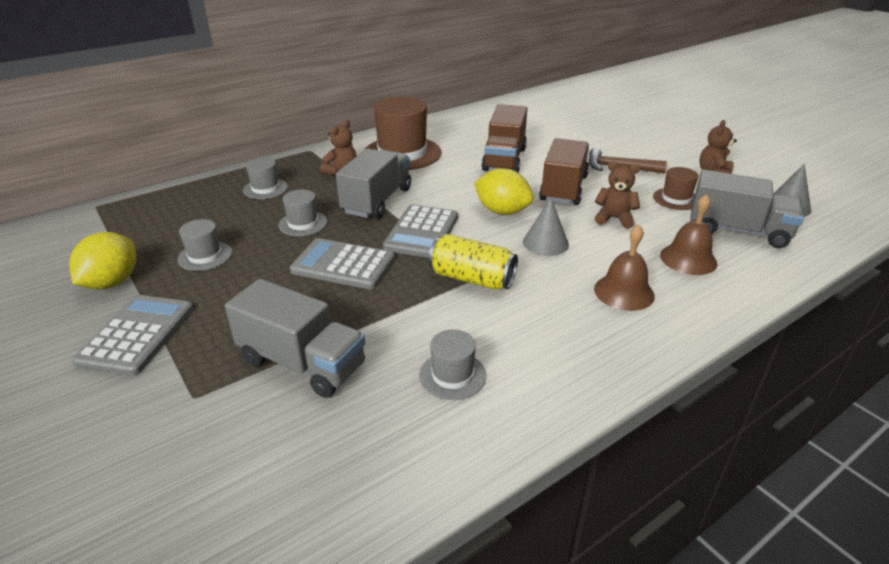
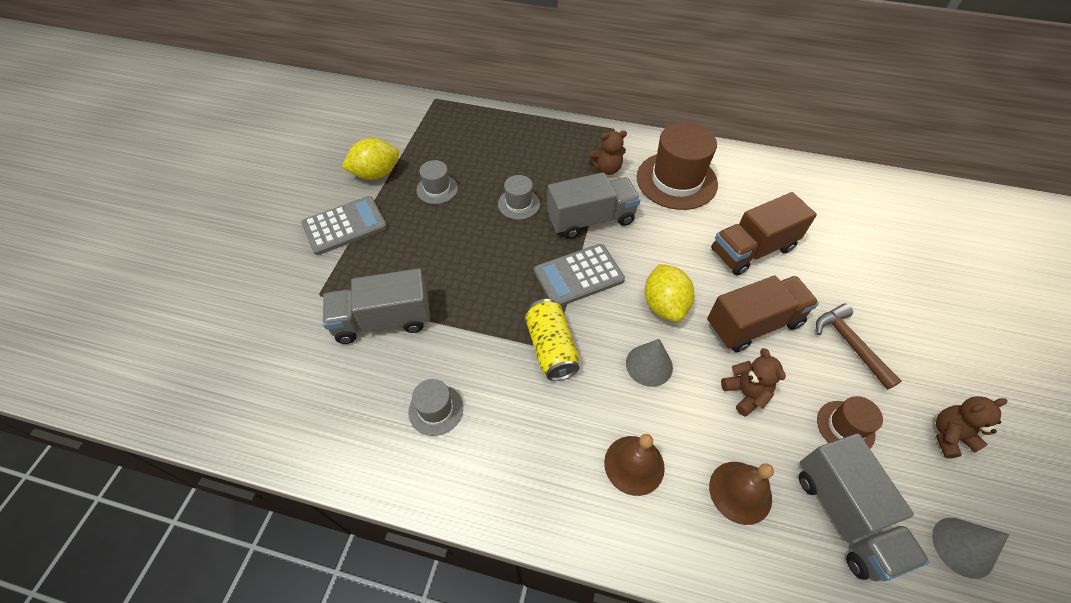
camera: 50 degrees right, 20 degrees up
(265, 189) = (538, 151): grey hat -> none
(302, 363) = (383, 320): grey truck -> grey truck turned 90 degrees clockwise
(343, 265) = (494, 263): grey calculator -> none

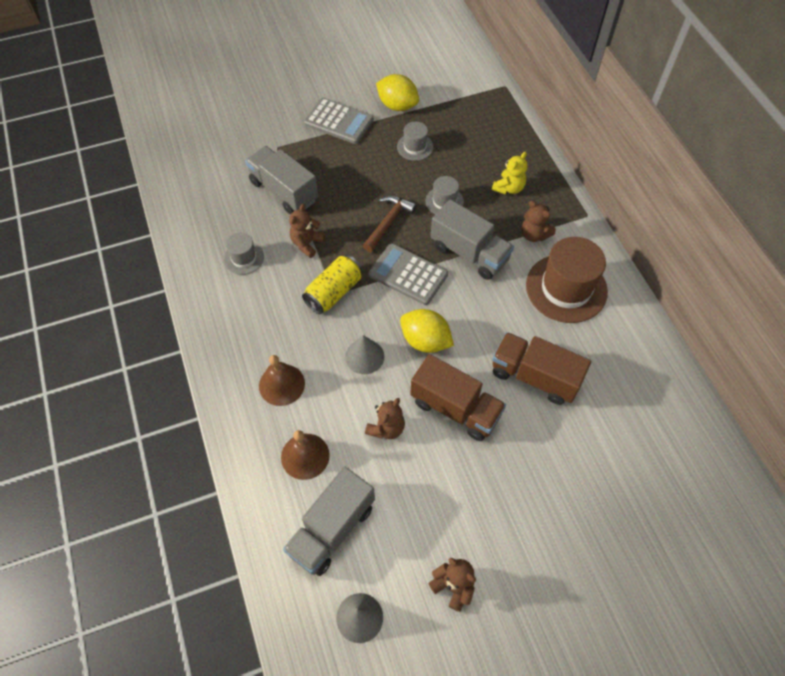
camera: 55 degrees right, 5 degrees up
(470, 337) = (307, 243): none -> brown teddy bear
(544, 156) = (509, 188): none -> yellow teddy bear
(664, 305) = (425, 341): yellow lemon -> yellow lemon turned 75 degrees clockwise
(845, 427) = (406, 506): brown hat -> none
(850, 344) = (490, 485): brown hammer -> brown hammer (388, 222)

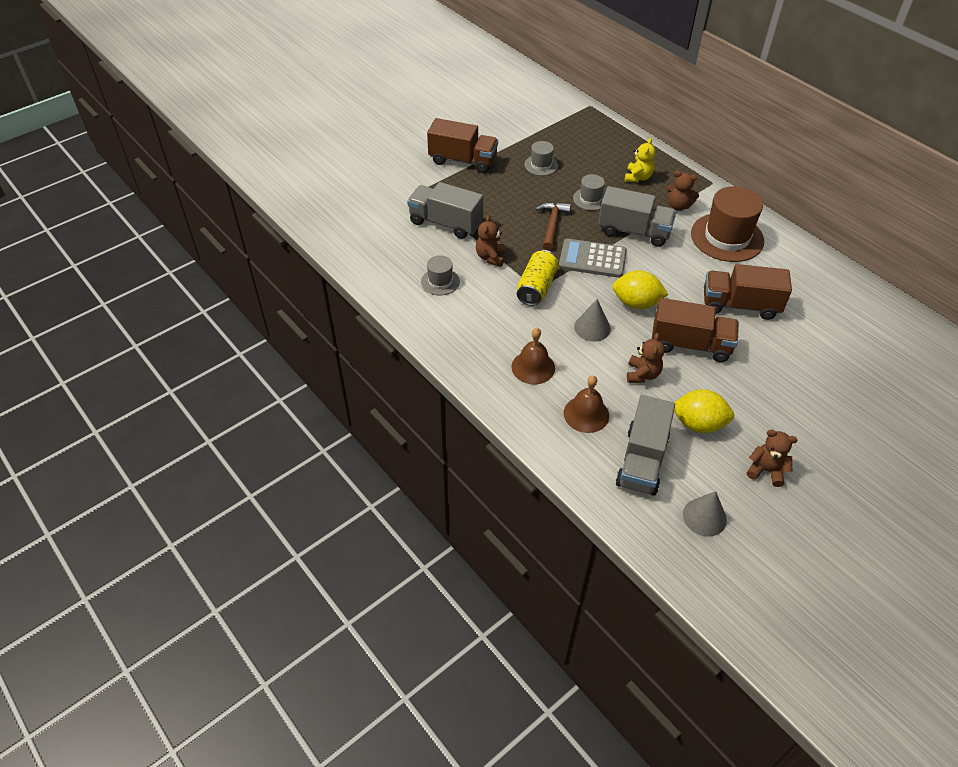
camera: 20 degrees left, 10 degrees down
(339, 121) = (463, 160): grey calculator -> brown truck
(397, 105) = (507, 138): yellow lemon -> yellow lemon (698, 424)

